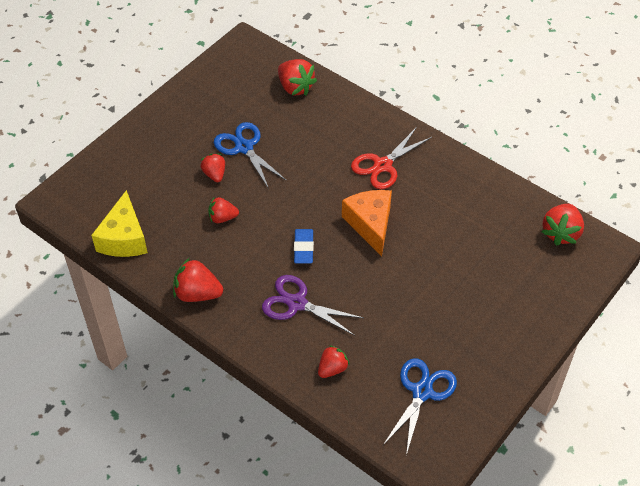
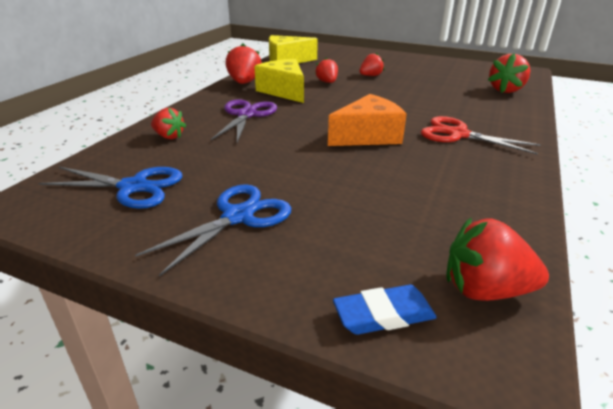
camera: 75 degrees right, 20 degrees down
(238, 261) = (284, 91): none -> yellow cheese
(244, 147) = (410, 81): blue scissors -> blue scissors (237, 216)
(303, 248) = (314, 111): blue eraser -> blue eraser (383, 315)

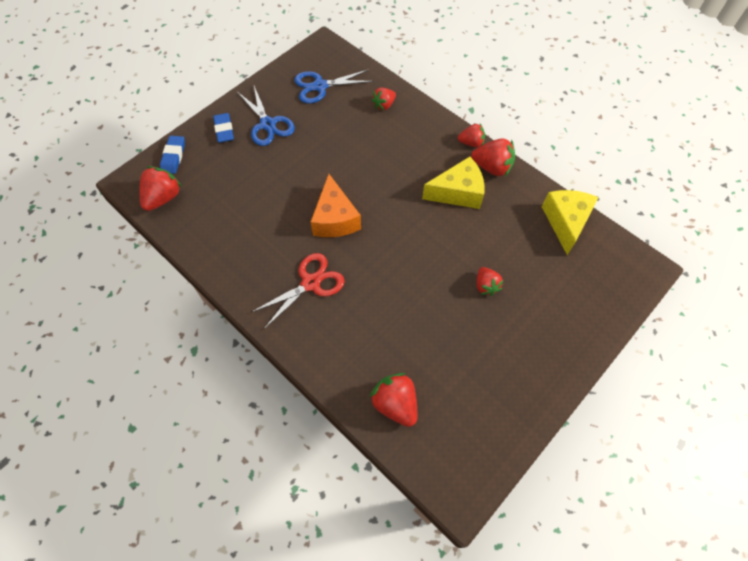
camera: 110 degrees right, 30 degrees up
(133, 187) = (320, 86): blue scissors -> blue scissors turned 45 degrees clockwise
(246, 115) = (408, 153): purple scissors -> none
(273, 263) = (224, 130): none -> blue eraser
(327, 82) = (474, 236): red strawberry -> red strawberry (471, 143)

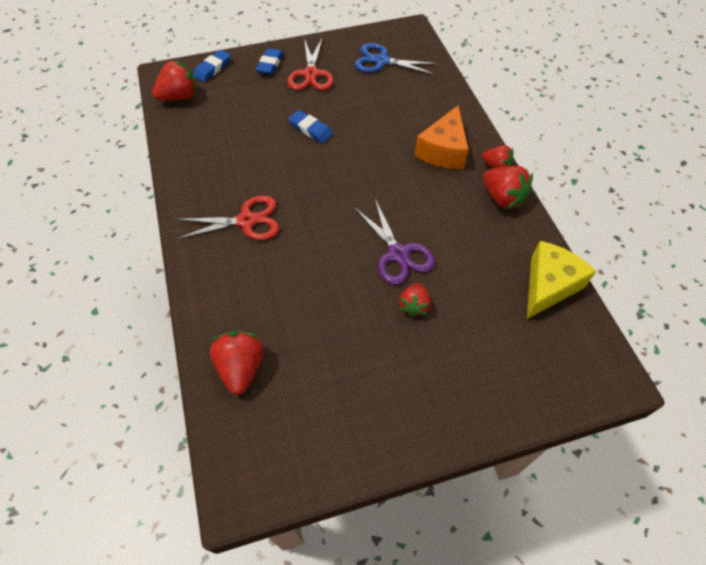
camera: 30 degrees right, 5 degrees down
(268, 124) = (311, 74): blue scissors -> red scissors
(305, 176) = (310, 129): none -> blue eraser
(335, 219) = (310, 176): orange cheese -> orange cheese (443, 151)
(384, 105) = (431, 99): red strawberry -> none
(447, 250) = (398, 253): none -> purple scissors
(458, 192) = (448, 205): yellow cheese -> none

